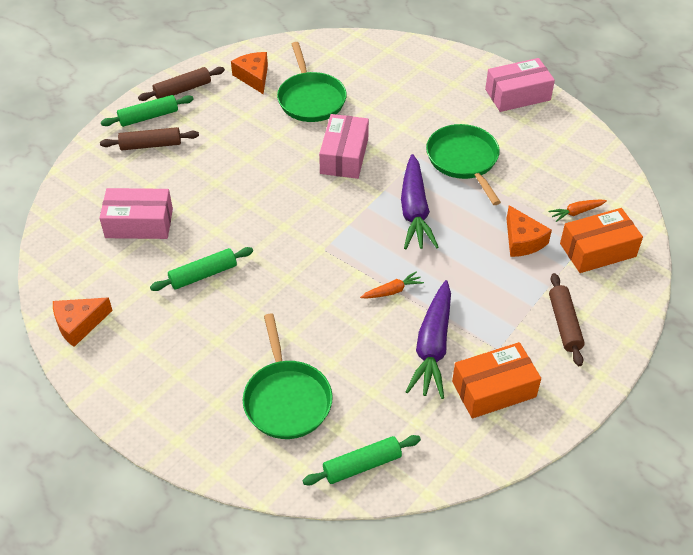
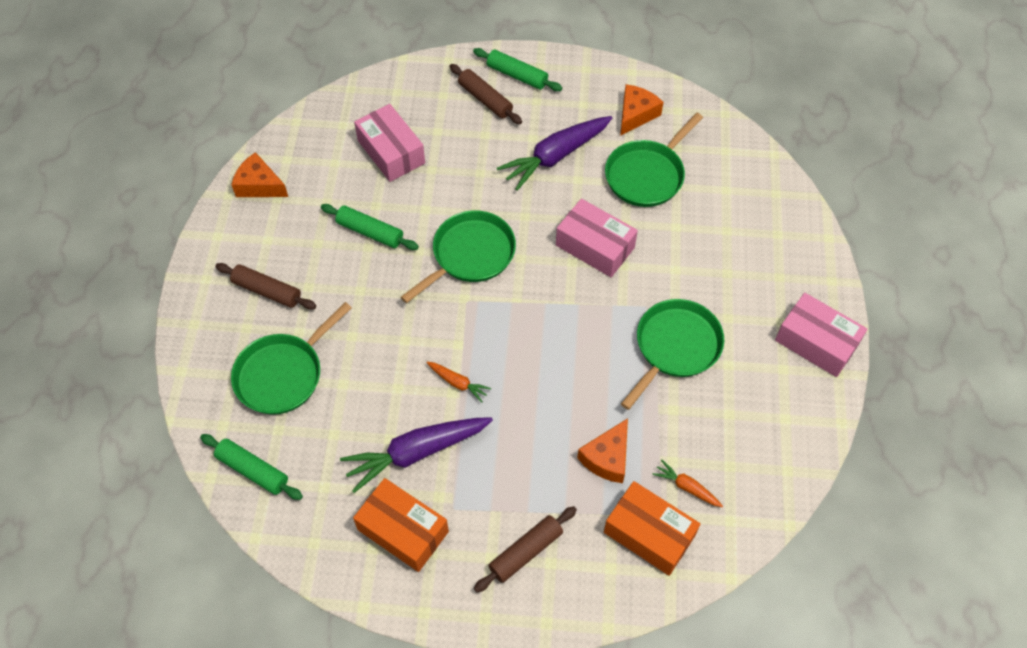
camera: 55 degrees right, 10 degrees up
(182, 90) = (571, 76): brown rolling pin -> brown rolling pin (267, 291)
(284, 226) = (470, 254): none -> green pan
(344, 156) = (595, 246): pink box -> pink box turned 60 degrees clockwise
(414, 210) = (572, 344): purple carrot -> purple carrot (556, 156)

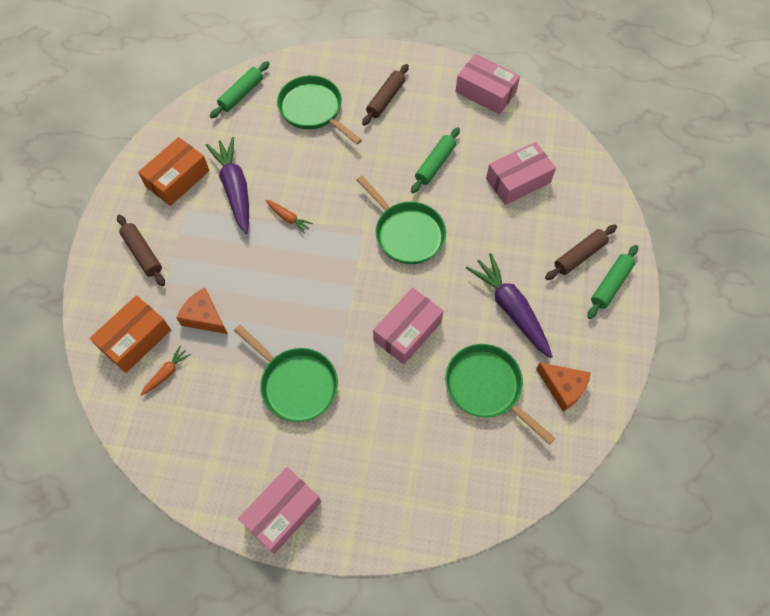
camera: 95 degrees right, 5 degrees up
(259, 185) = (485, 92): orange cheese -> pink box
(457, 383) = (288, 218): orange carrot -> orange carrot turned 90 degrees counterclockwise

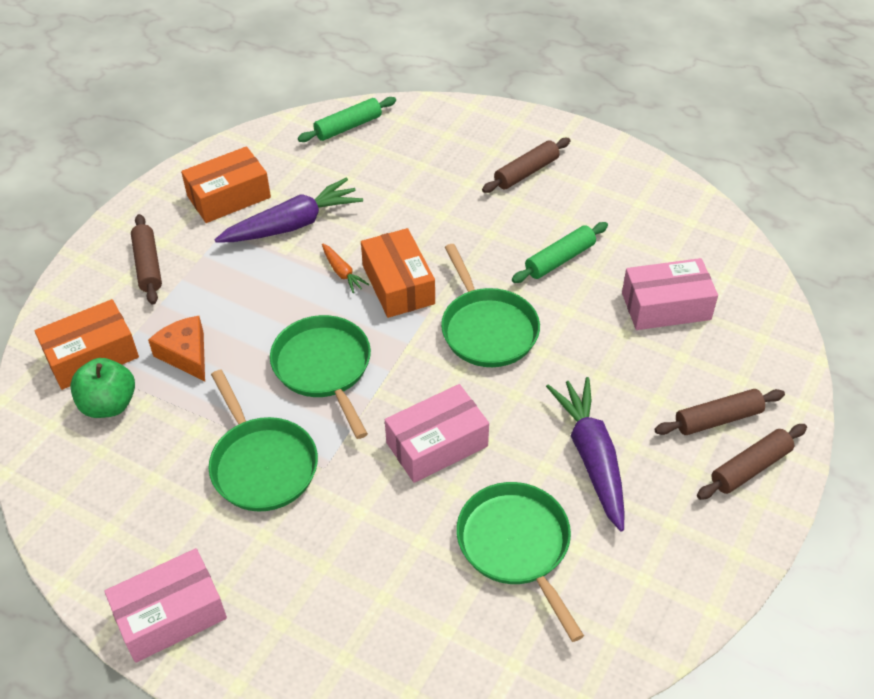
camera: 20 degrees right, 15 degrees down
(166, 373) = (109, 404): orange carrot -> green apple
(235, 189) = (292, 225): purple carrot -> purple carrot turned 60 degrees clockwise
(313, 109) = (428, 162): green pan -> green pan (324, 367)
(332, 216) = (398, 284): none -> orange box
(485, 92) = (663, 194): pink box -> none
(563, 387) = (627, 579): orange cheese -> none
(610, 285) = (750, 468): green rolling pin -> brown rolling pin

